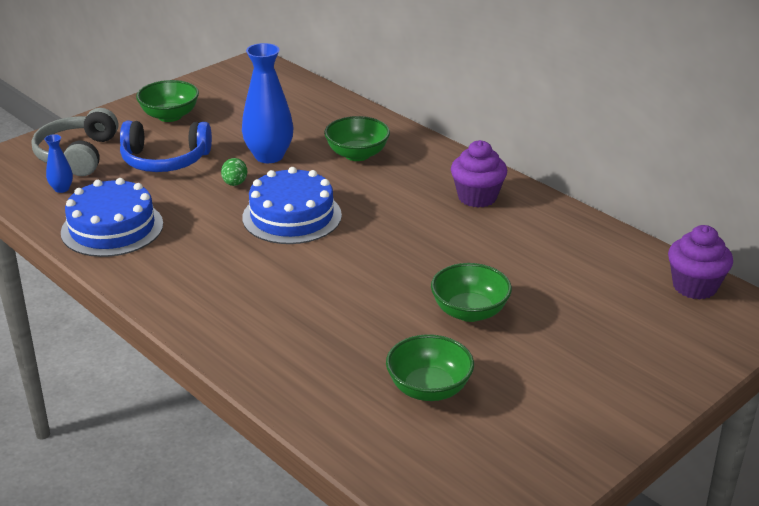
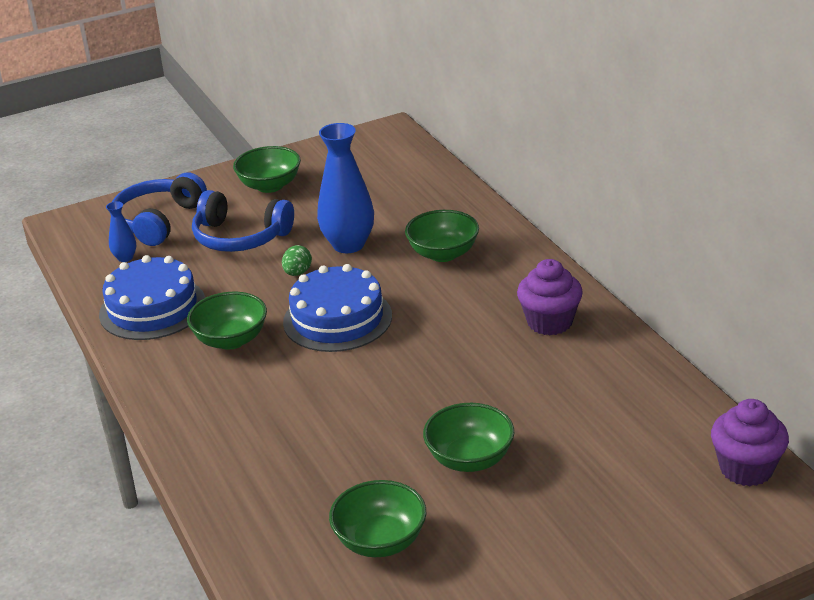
camera: 20 degrees right, 0 degrees up
(78, 155) = (158, 221): grey headphones -> blue headphones
(202, 245) = (231, 340): none -> green bowl

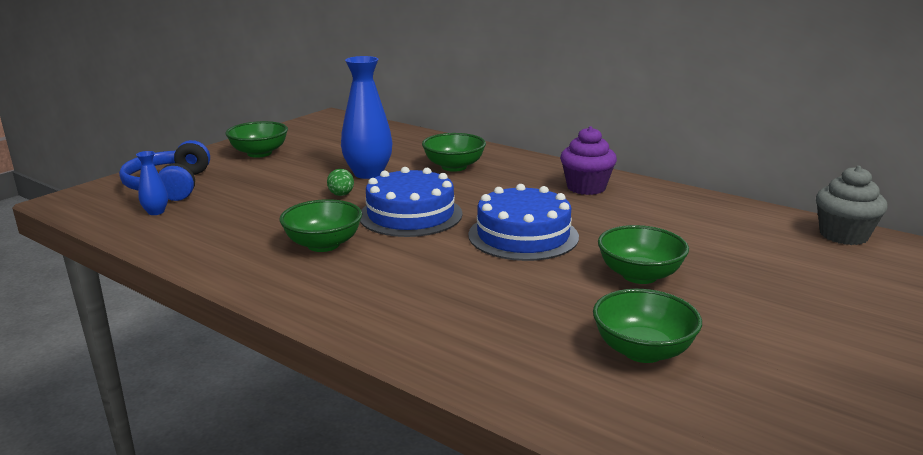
camera: 30 degrees left, 10 degrees down
(152, 308) = (218, 239): blue cake -> blue cake (523, 235)
(240, 237) = (263, 183): blue headphones -> none
(746, 469) = (843, 235): purple cupcake -> grey cupcake

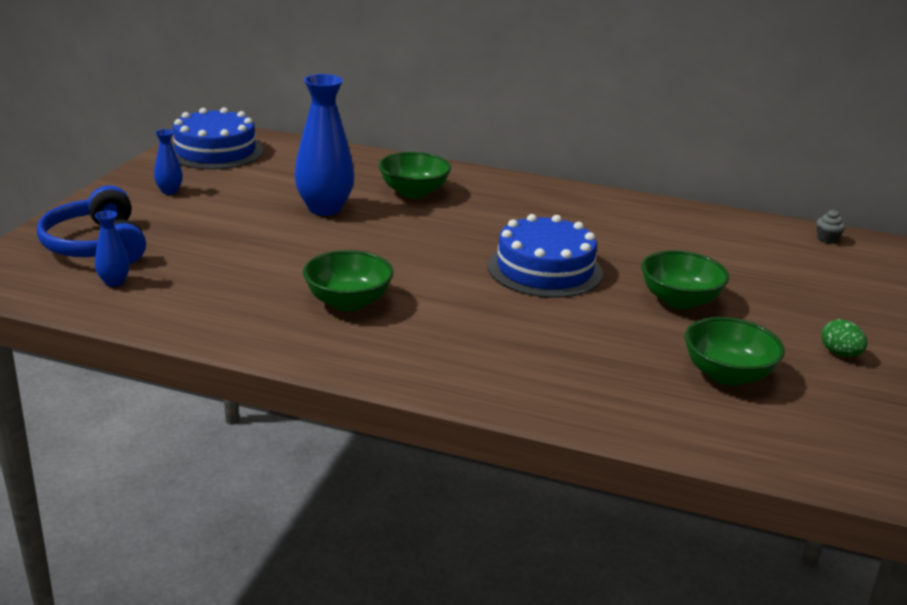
camera: 20 degrees left, 5 degrees up
(259, 153) = (169, 191): green bowl -> blue vase
(341, 195) = (316, 239): green egg -> green egg (840, 354)
(410, 215) = (412, 256): blue cake -> blue cake (215, 151)
(586, 187) = (568, 207): purple cupcake -> none
(843, 235) = (827, 239): grey cupcake -> grey cupcake, size x0.46

